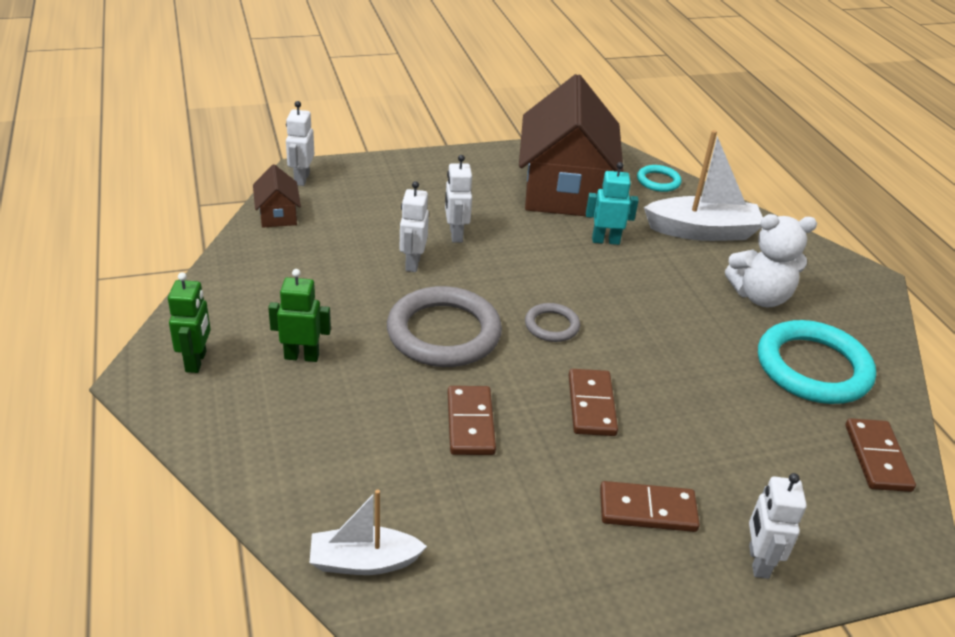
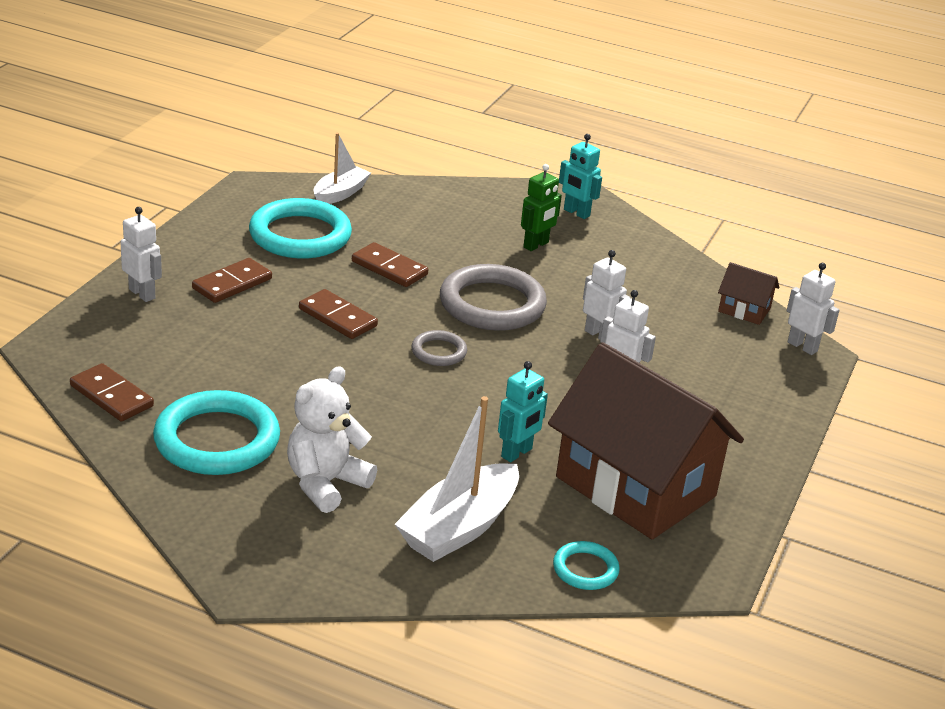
camera: 130 degrees right, 5 degrees down
(196, 361) = (576, 213): green robot -> turquoise robot
(497, 527) = (300, 235): none -> turquoise ring

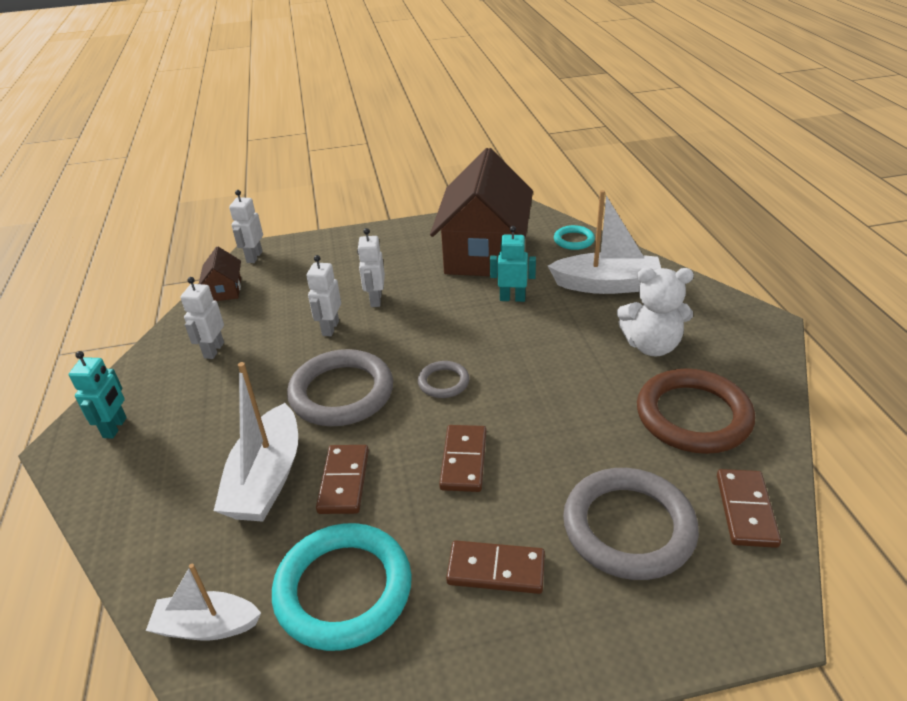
camera: 120 degrees left, 5 degrees up
(142, 294) = (599, 627): white robot -> white robot (213, 350)
(180, 343) = (628, 527): none -> grey ring
(217, 440) = (693, 416): turquoise ring -> brown ring
(435, 245) = (266, 479): none -> white boat
(536, 245) = (208, 420): green robot -> none

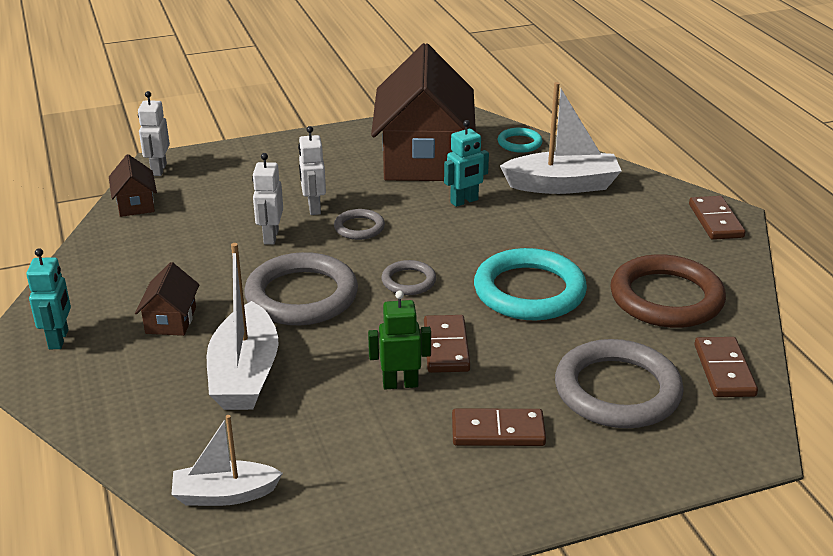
camera: 10 degrees left, 5 degrees down
(213, 350) = (144, 263): white robot -> none
(218, 413) = (171, 320): none -> brown house
(343, 589) = (353, 457): turquoise ring -> turquoise ring (529, 291)
(344, 481) = (327, 371): brown domino -> brown domino (716, 221)
(410, 502) = (400, 384): none -> green robot
(411, 322) = (359, 227): none -> grey ring
(512, 298) = (464, 201): turquoise robot -> turquoise robot turned 150 degrees clockwise
(651, 346) = (617, 239): white teddy bear -> none

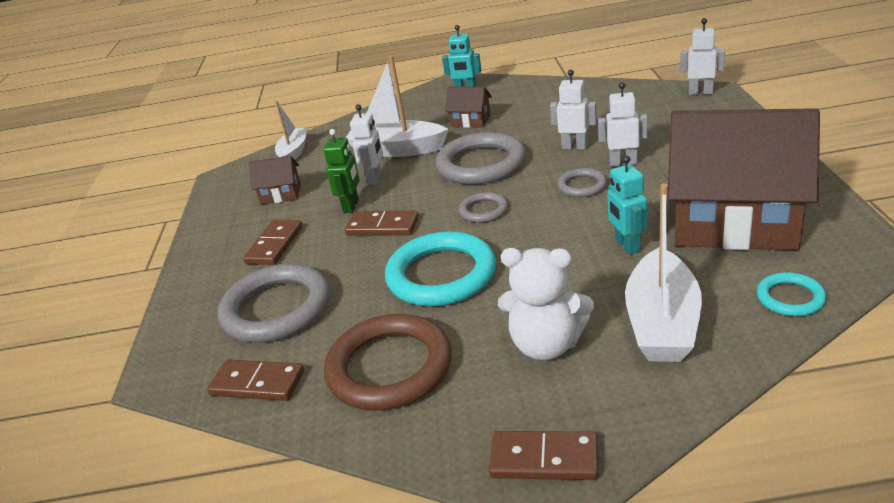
camera: 110 degrees right, 0 degrees up
(135, 204) = (638, 91): brown house -> brown house (281, 194)
(329, 378) = (375, 179): none -> white robot
(606, 228) = (546, 345): none -> white teddy bear

